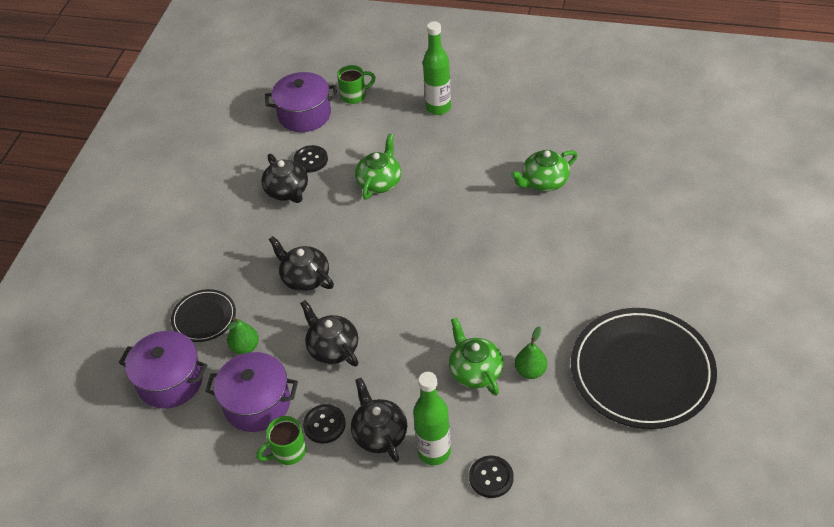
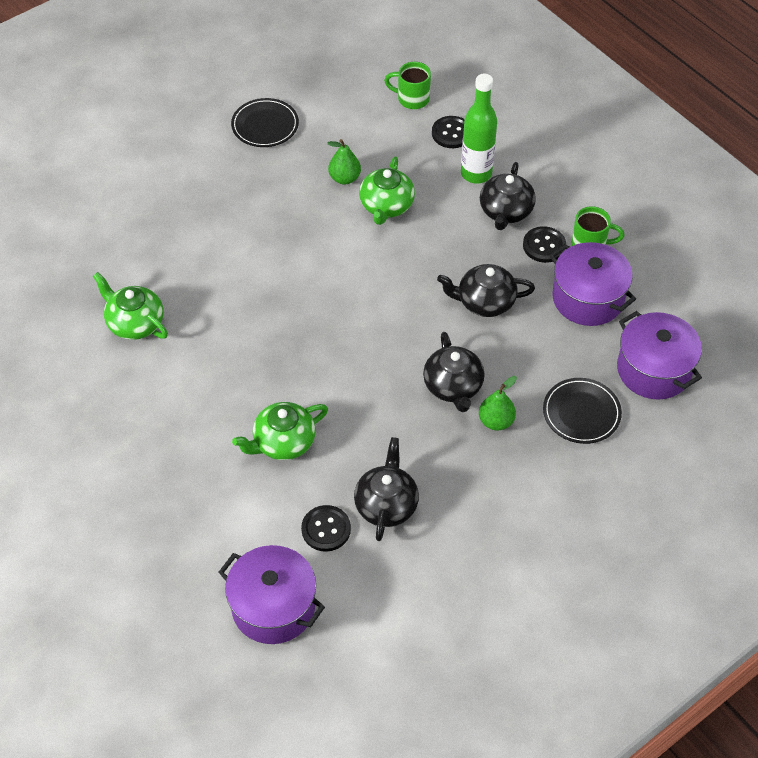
camera: 145 degrees left, 5 degrees up
(245, 347) = (562, 355): green pear -> green pear (496, 421)
(332, 348) = (485, 302): black teapot -> black teapot turned 90 degrees clockwise
(354, 96) = (190, 590): green mug -> green mug (412, 99)
(438, 108) = (124, 494): green bottle -> none
(544, 182) = (135, 323): green teapot -> green teapot turned 150 degrees counterclockwise
(642, 371) = (265, 125): black plate -> black plate, size x0.49

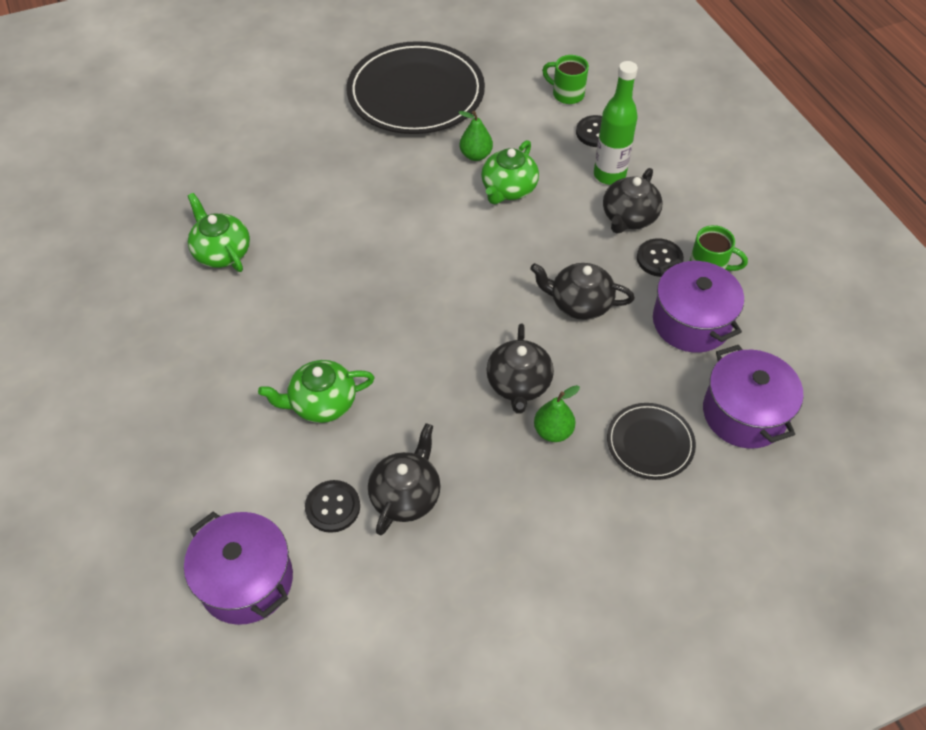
camera: 15 degrees right, 0 degrees up
(265, 125) = (416, 93): black plate -> black plate, size x2.05

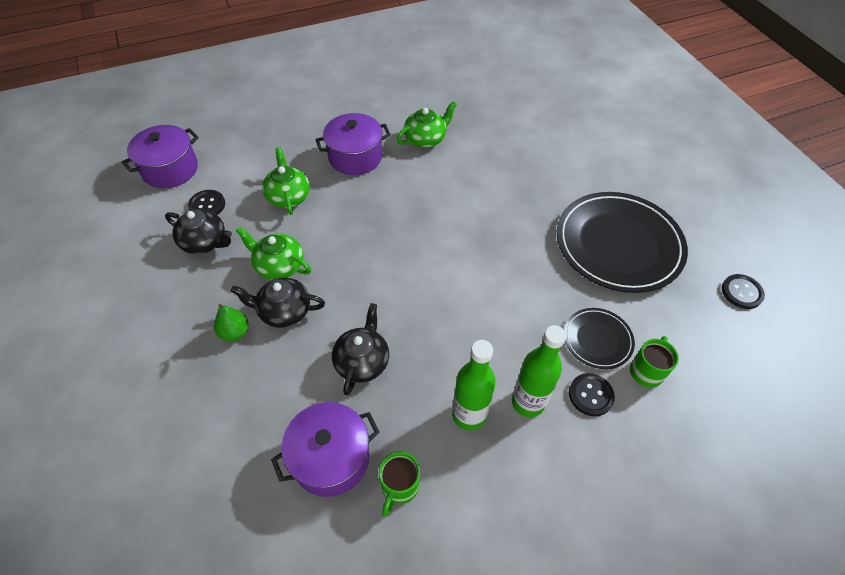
camera: 90 degrees right, 0 degrees up
(476, 155) = (542, 288): green pear -> none
(508, 189) = (501, 312): green teapot -> green teapot (279, 265)
(629, 217) = (469, 415): black teapot -> green bottle
(650, 443) = (207, 403): black plate -> black plate (597, 339)
(659, 259) = (413, 438): black button -> black button (741, 292)
(744, 413) = (218, 491): purple pot -> purple pot (355, 157)

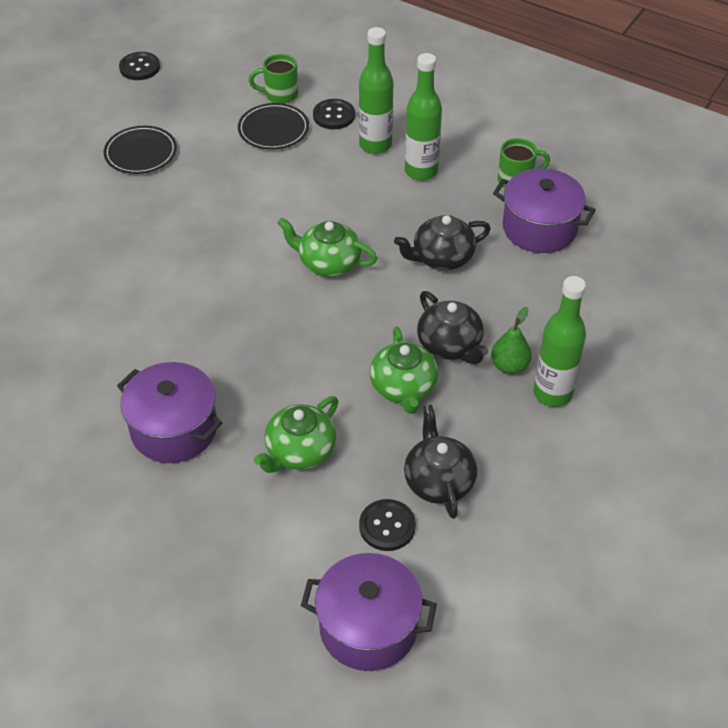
camera: 125 degrees left, 5 degrees down
(190, 341) = (552, 393): none -> green bottle
(426, 139) = (82, 377): green teapot -> green teapot (328, 263)
(618, 244) = (141, 153): black plate -> black plate, size x0.49

